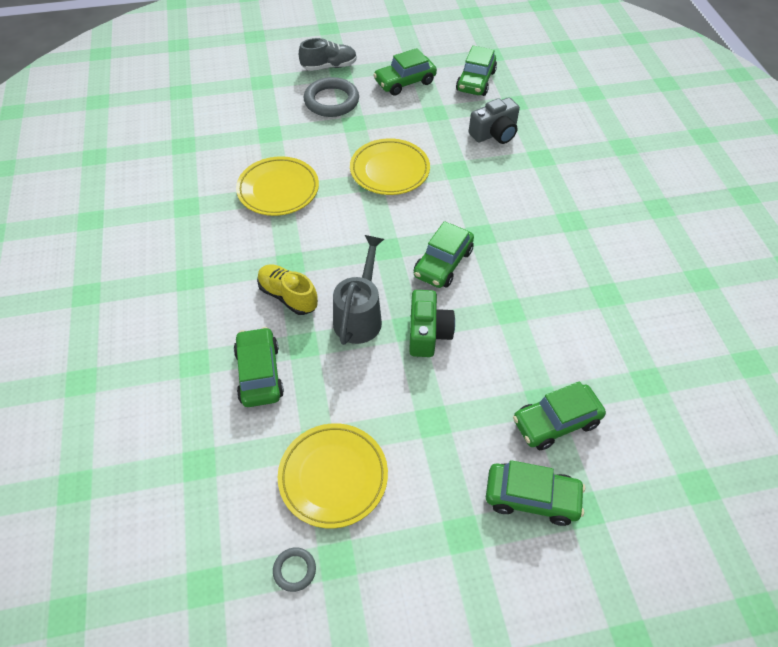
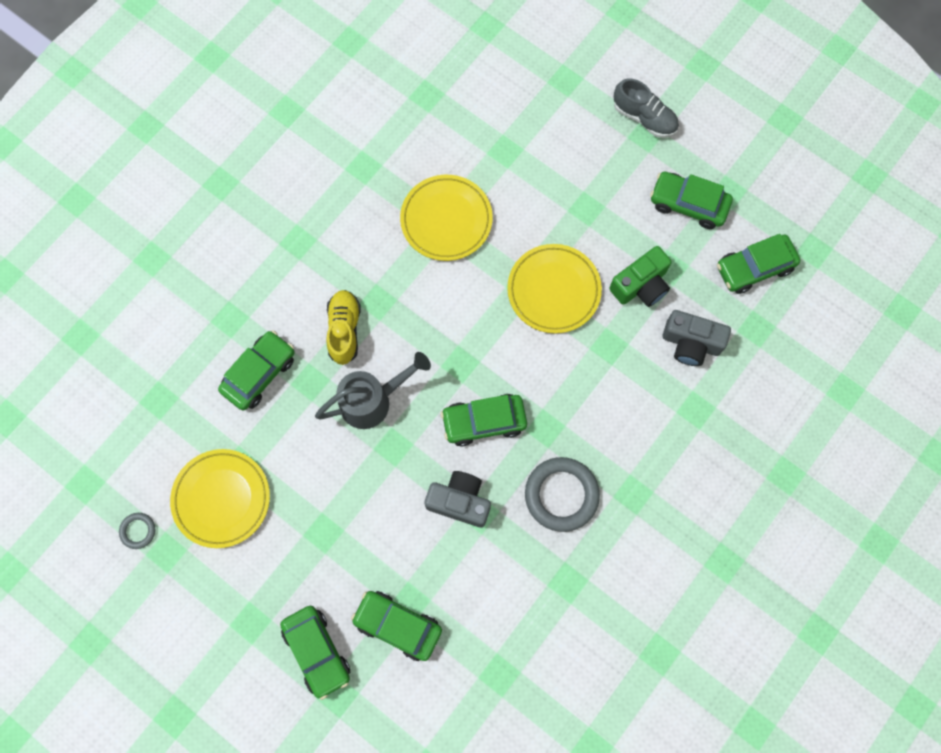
camera: 50 degrees right, 20 degrees up
(331, 101) = (597, 163): grey ring -> grey ring (561, 495)
(428, 333) = (400, 466): green camera -> green camera (641, 285)
(489, 316) = (459, 501): none -> grey camera

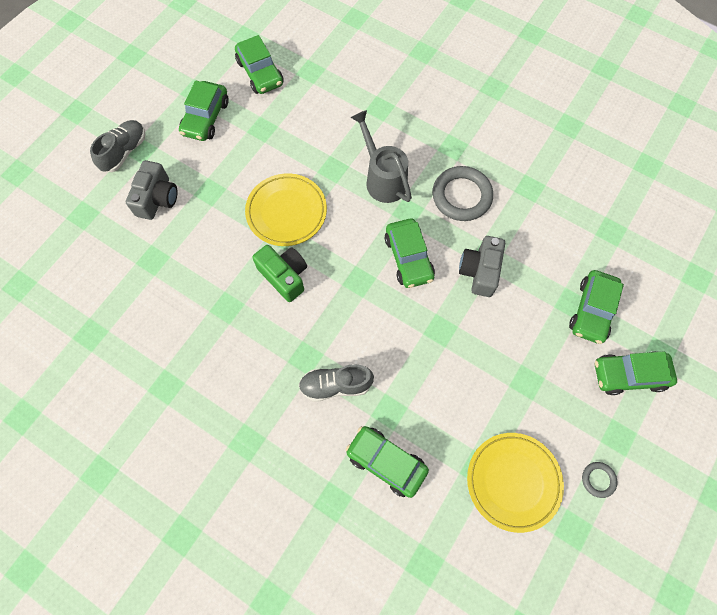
camera: 95 degrees left, 5 degrees down
(138, 531) = (559, 563): grey ring -> grey ring (598, 480)
(317, 651) = (629, 375): green car -> green car turned 150 degrees counterclockwise
(344, 330) = (335, 385): yellow shoe -> grey shoe
(372, 401) = (401, 352): grey watering can -> grey watering can (383, 179)
(446, 220) = (222, 304): yellow plate -> none
(641, 285) = (279, 148): green camera -> green camera (284, 276)
(691, 343) = (326, 113): grey camera -> grey camera (157, 198)

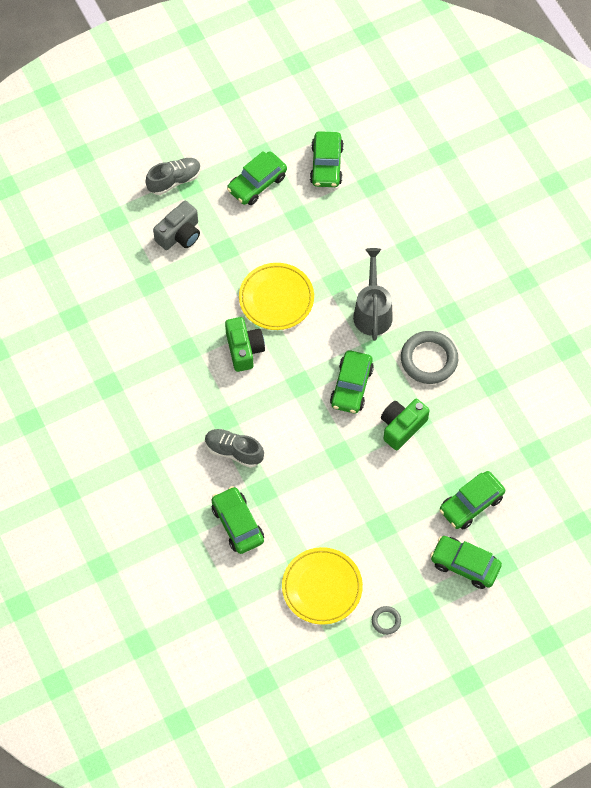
camera: 30 degrees right, 5 degrees down
(479, 271) = (402, 427): grey camera -> green camera

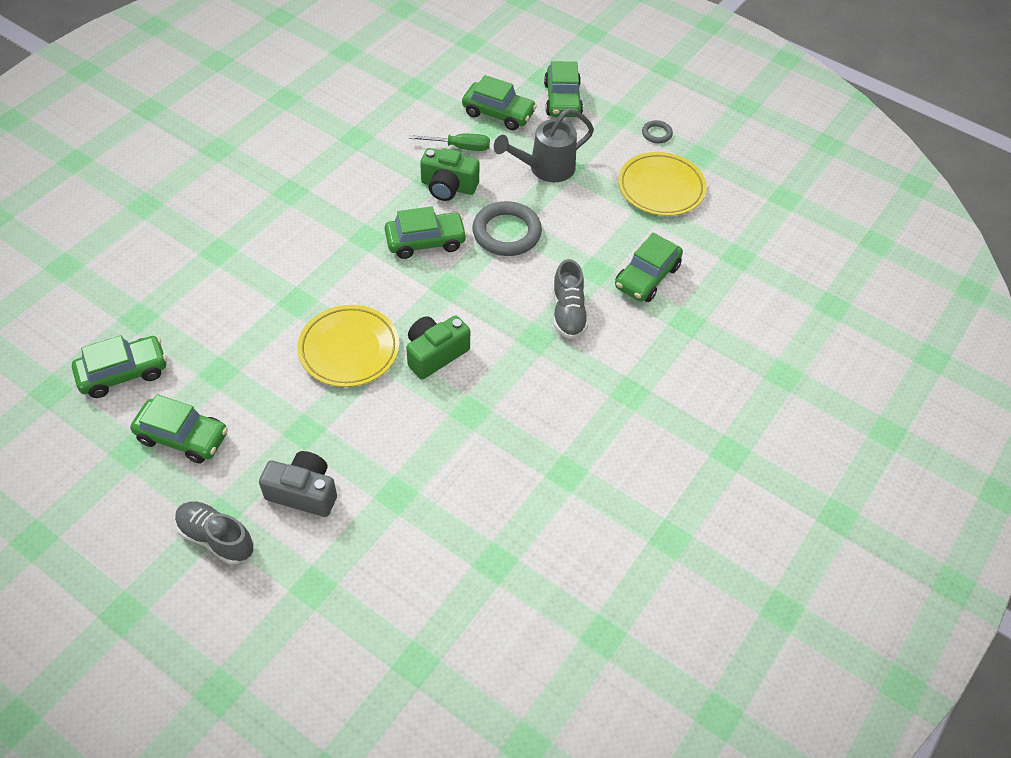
camera: 120 degrees left, 10 degrees down
(372, 311) = (320, 256): grey watering can -> grey watering can (546, 168)
(429, 359) = (356, 191): grey ring -> grey ring (506, 232)
(443, 455) = (459, 147): none -> green screwdriver

